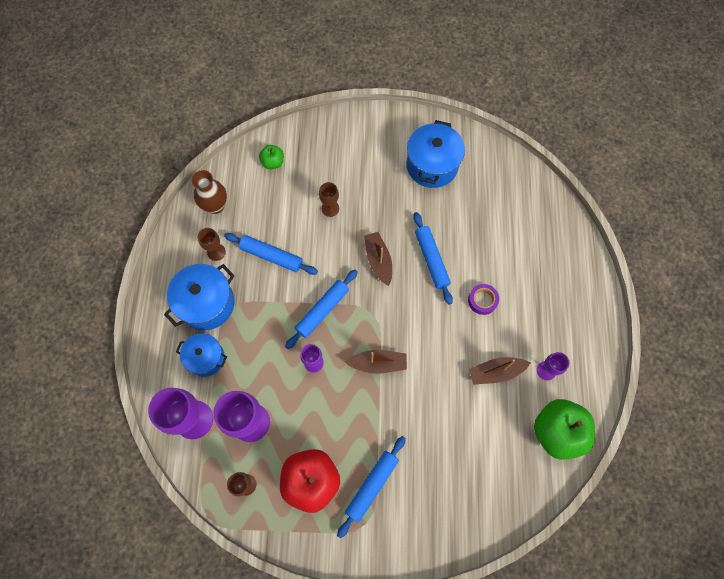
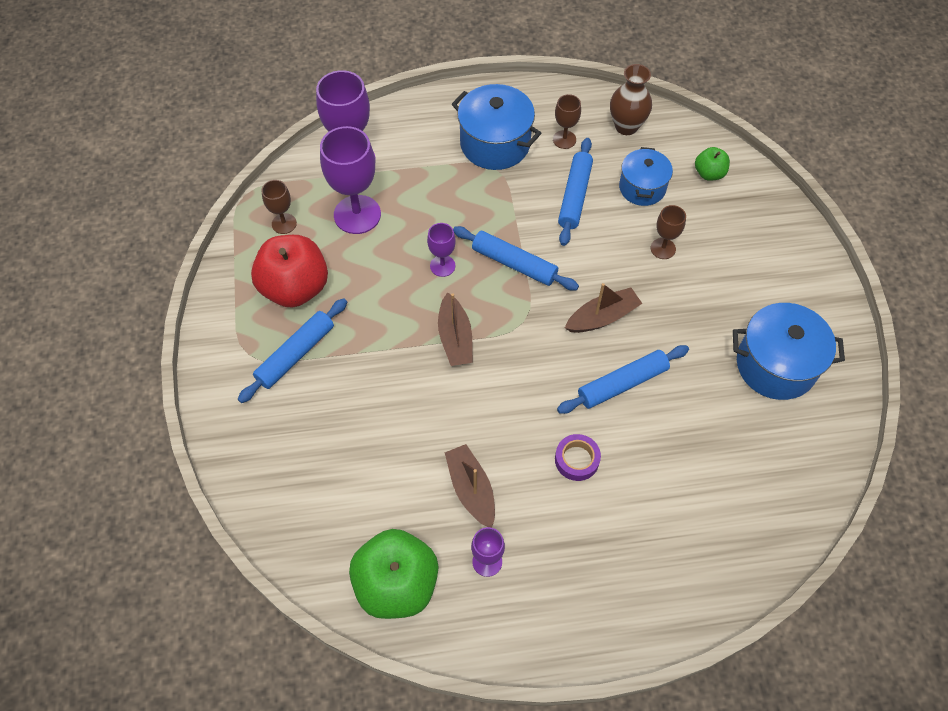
camera: 80 degrees right, 10 degrees down
(206, 358) = (427, 156): blue pot -> blue pot (642, 188)
(371, 485) = (295, 354): blue rolling pin -> blue rolling pin turned 75 degrees counterclockwise

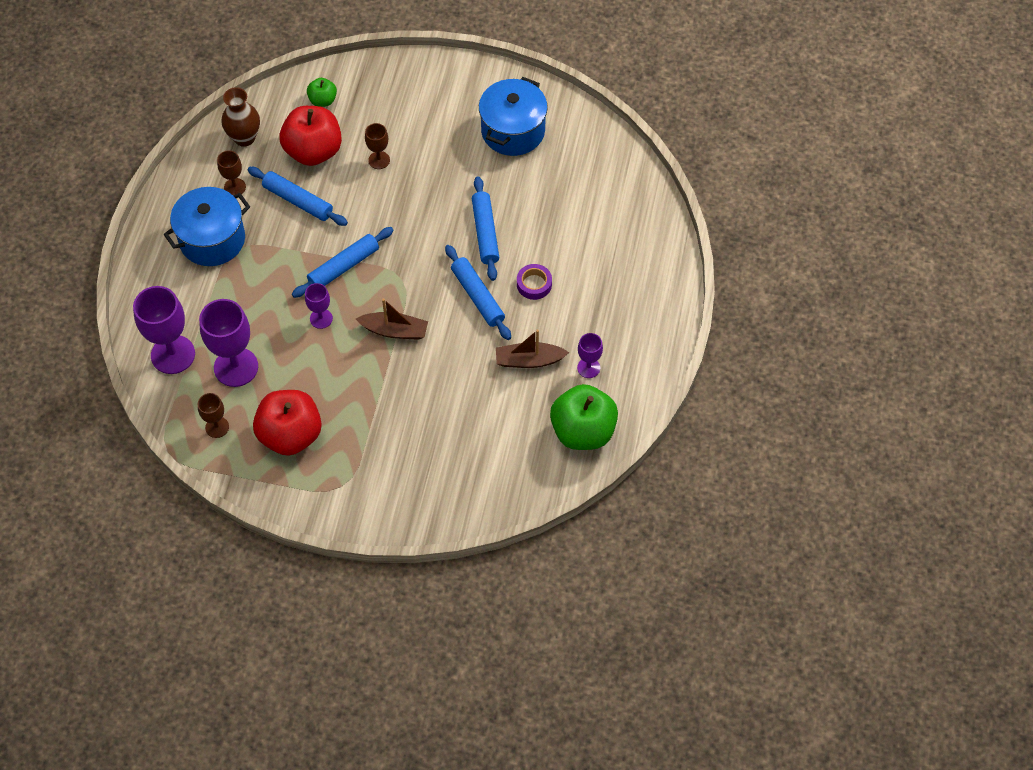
camera: 70 degrees left, 0 degrees up
(295, 354) = (357, 450): blue rolling pin -> blue rolling pin (477, 296)
(602, 317) = (422, 224): brown boat -> none
(642, 188) = (313, 151): blue pot -> red apple

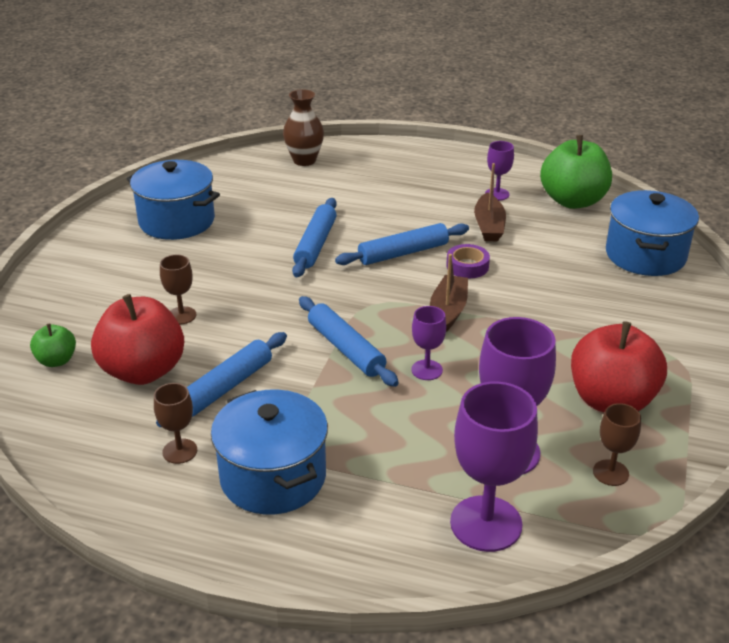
camera: 85 degrees left, 25 degrees down
(244, 138) = (88, 440): brown vase -> brown vase (304, 160)
(485, 232) = (315, 244): blue rolling pin -> blue rolling pin turned 75 degrees counterclockwise
(490, 482) = (645, 255): none -> blue pot
(534, 284) = (391, 218): purple tape -> purple tape (467, 266)

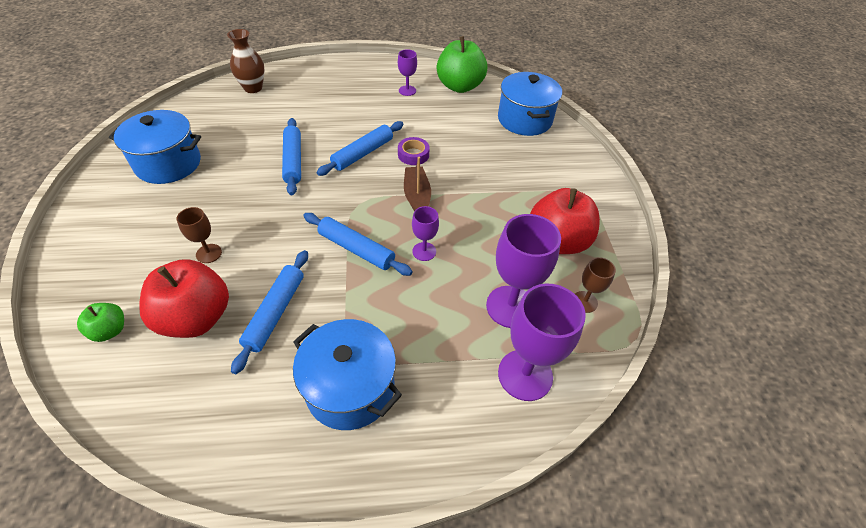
camera: 25 degrees left, 15 degrees up
(180, 451) = (261, 389): brown goblet -> none
(489, 226) = (413, 118): brown boat -> none

